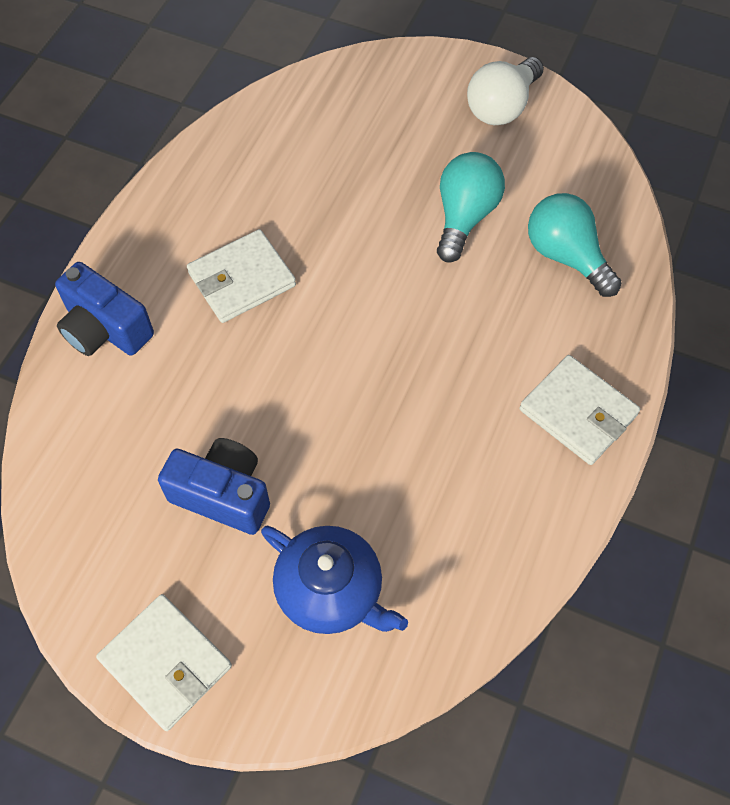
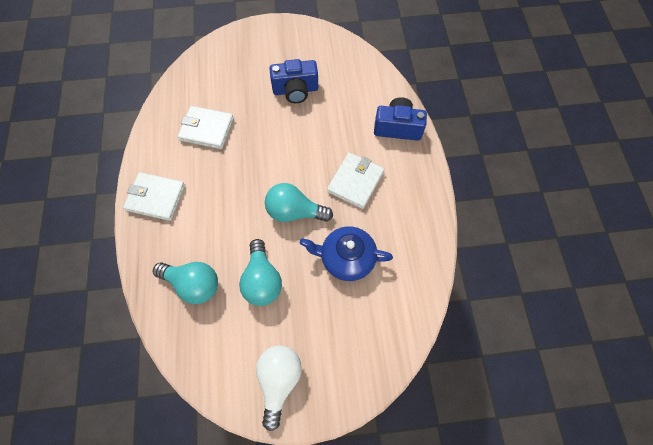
camera: 150 degrees right, 5 degrees up
(166, 663) = (277, 33): white wallet -> white wallet (207, 129)
(331, 590) = (231, 79): blue teapot -> blue teapot (346, 258)
(364, 282) = (294, 211): none -> turquoise light bulb

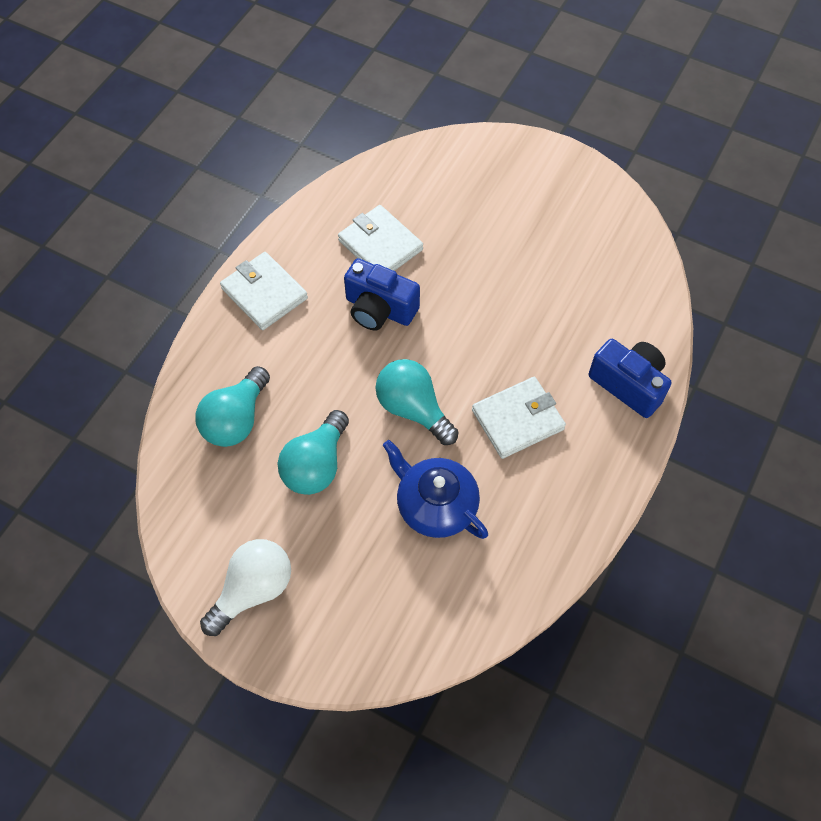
camera: 35 degrees right, 5 degrees down
(193, 284) = (236, 419): turquoise light bulb -> turquoise light bulb turned 60 degrees clockwise
(295, 90) = (527, 258): blue camera -> blue camera (379, 309)

